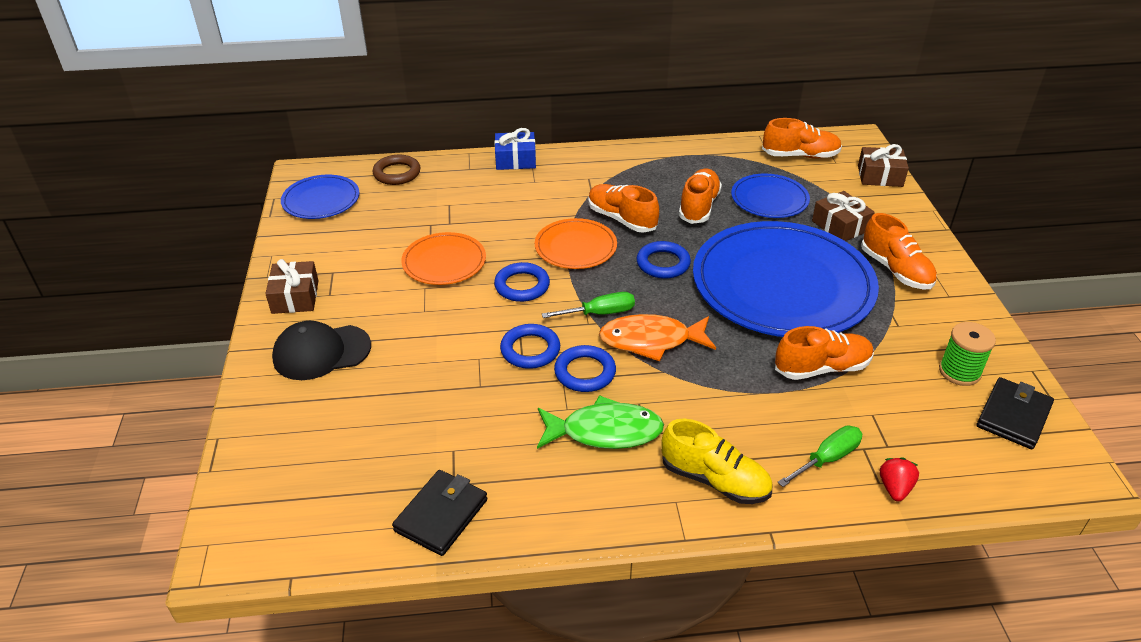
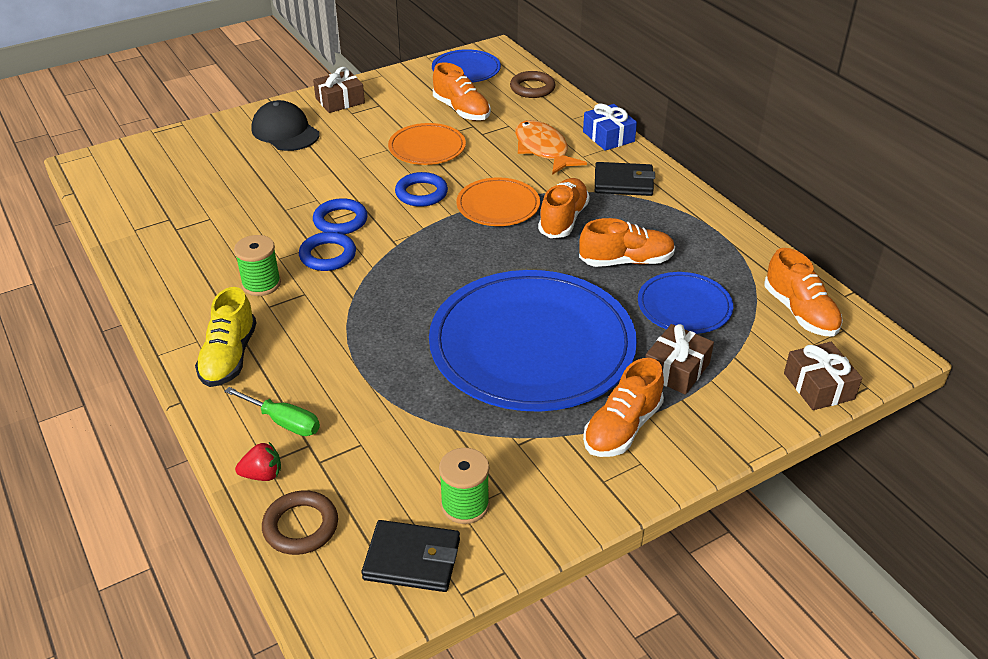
camera: 65 degrees right, 0 degrees up
(441, 515) = (144, 232): black wallet -> black wallet (623, 182)
(600, 313) = (410, 243): green screwdriver -> none
(605, 431) = (261, 284): green fish -> green spool
(651, 341) = (390, 281): orange fish -> orange fish (543, 149)
(663, 263) = (510, 261): blue ring -> none
(822, 368) = (412, 397): orange shoe -> orange shoe (461, 110)
(965, 475) = (301, 526): none -> brown ring

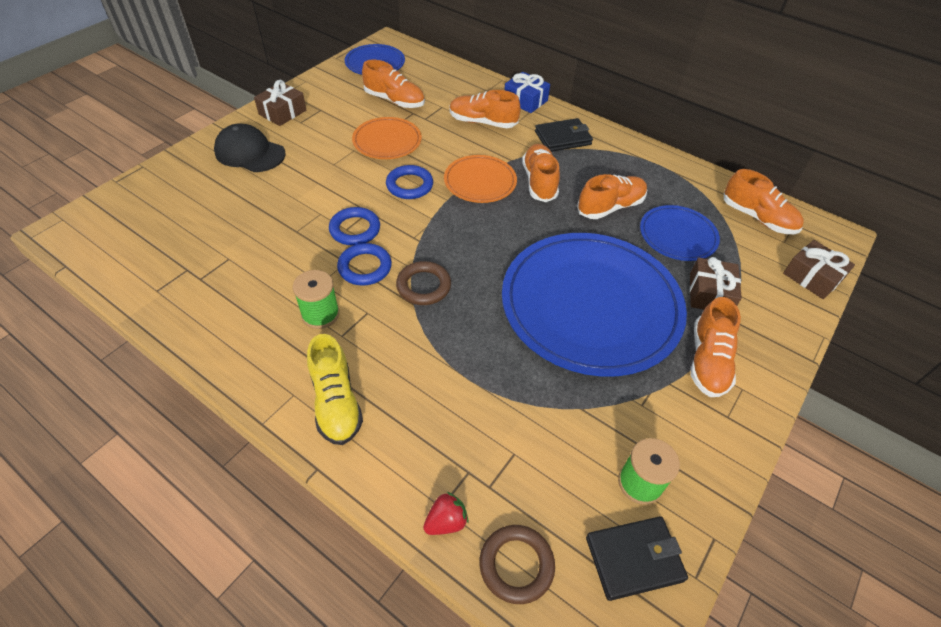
camera: 25 degrees left, 10 degrees up
(283, 422) = (430, 455): green screwdriver -> none
(532, 88) = (439, 70): brown ring -> brown ring (423, 286)
(543, 149) = (482, 122): orange fish -> orange shoe

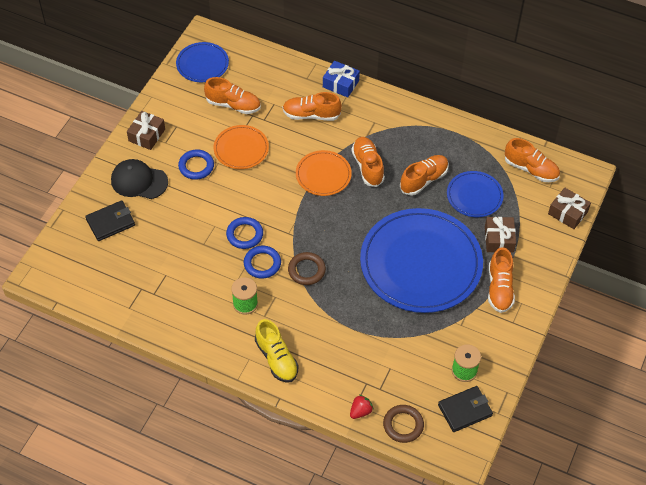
camera: 10 degrees left, 5 degrees up
(409, 185) = (271, 188): blue ring -> blue ring (196, 166)
(562, 138) = (378, 119): black wallet -> black wallet (110, 222)

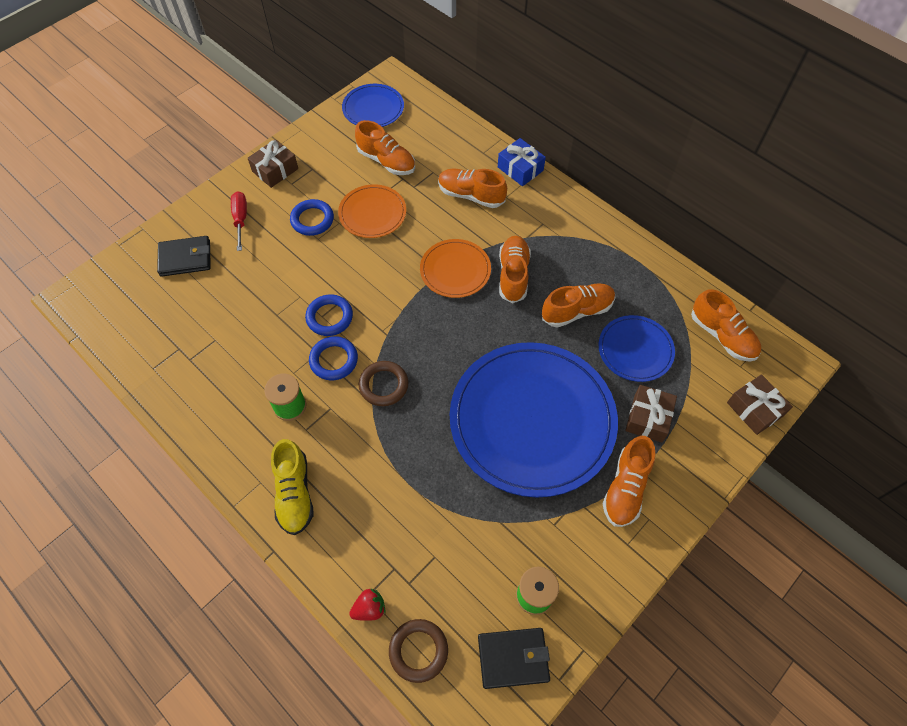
camera: 20 degrees right, 5 degrees up
(139, 181) = (241, 219): black cap -> red screwdriver

